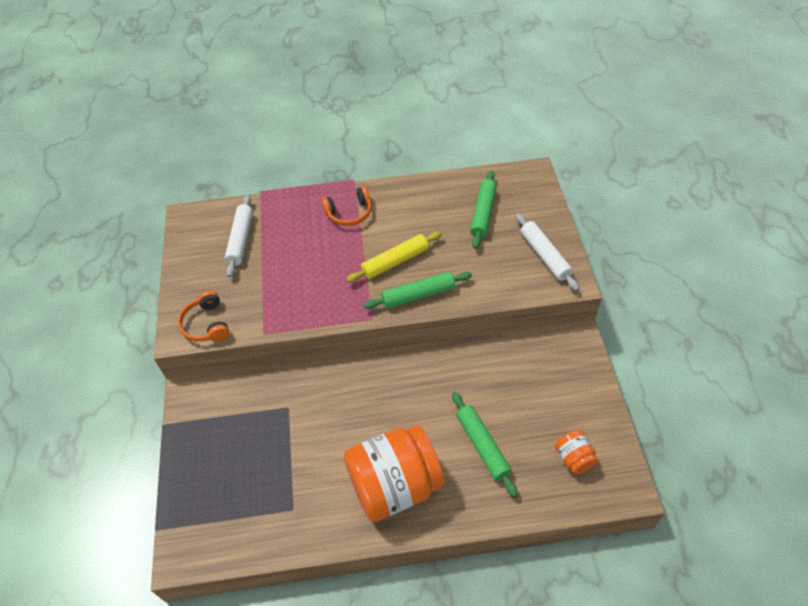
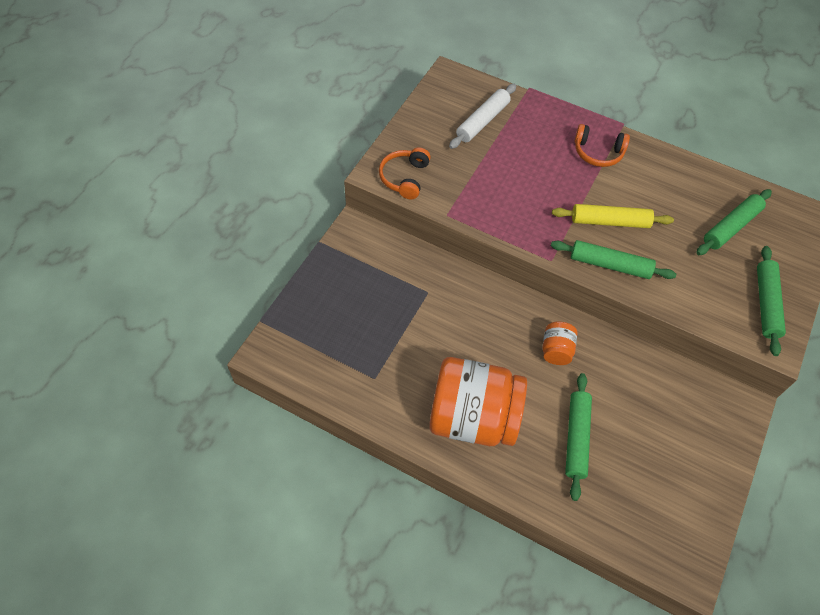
camera: 30 degrees right, 5 degrees up
(544, 256) = (766, 304): white rolling pin -> green rolling pin
(574, 458) = (656, 508): orange jar -> orange jar (556, 350)

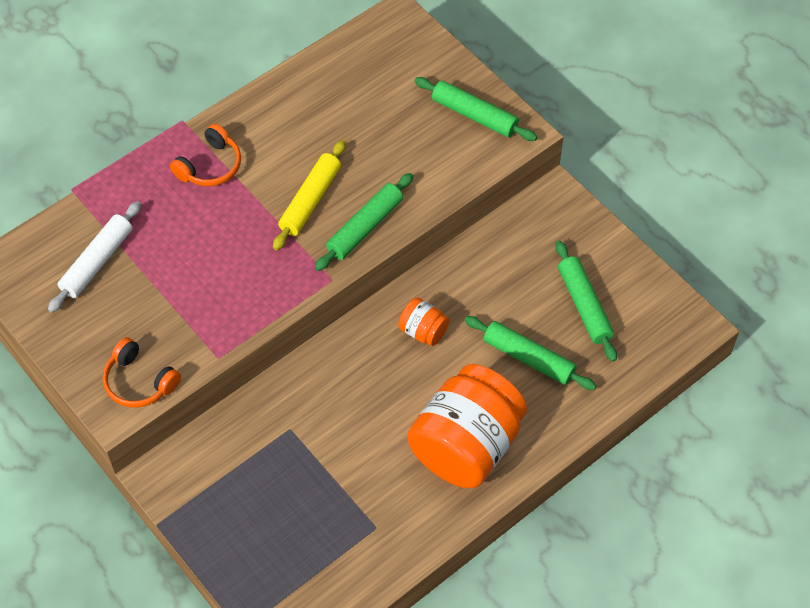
camera: 65 degrees left, 0 degrees up
(482, 121) = (97, 262): white rolling pin -> white rolling pin turned 60 degrees clockwise
(731, 227) = (372, 95): green rolling pin -> green rolling pin (584, 305)

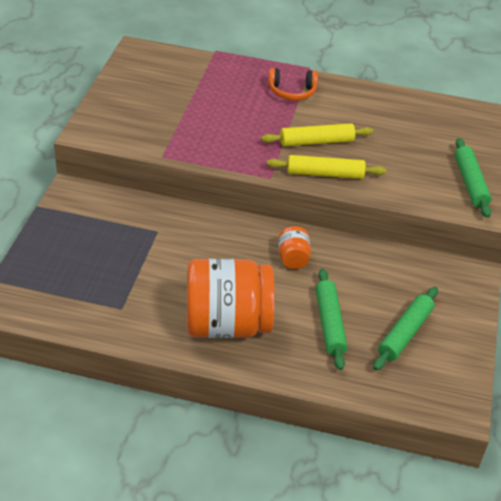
camera: 50 degrees right, 15 degrees down
(97, 262) = (178, 81): white rolling pin -> none
(139, 382) = (113, 133): orange headphones -> none
(365, 227) = (325, 174): green rolling pin -> yellow rolling pin

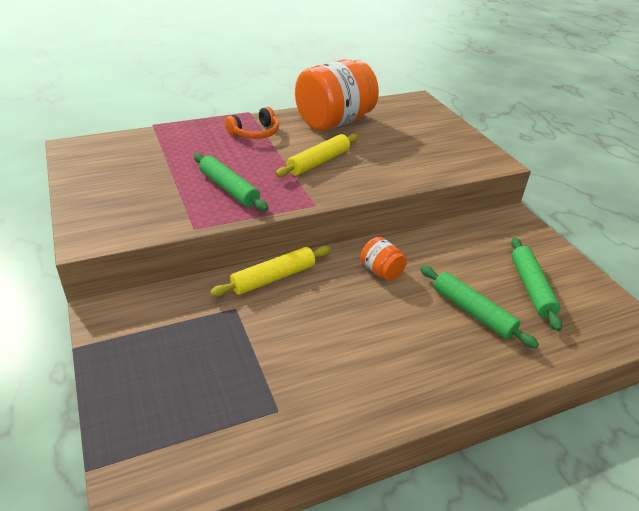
camera: 35 degrees left, 5 degrees down
(227, 324) = (394, 364): orange jar -> orange jar (334, 122)
(325, 174) = (355, 183): yellow rolling pin -> yellow rolling pin (273, 278)
(470, 183) = (461, 147): green rolling pin -> green rolling pin (229, 189)

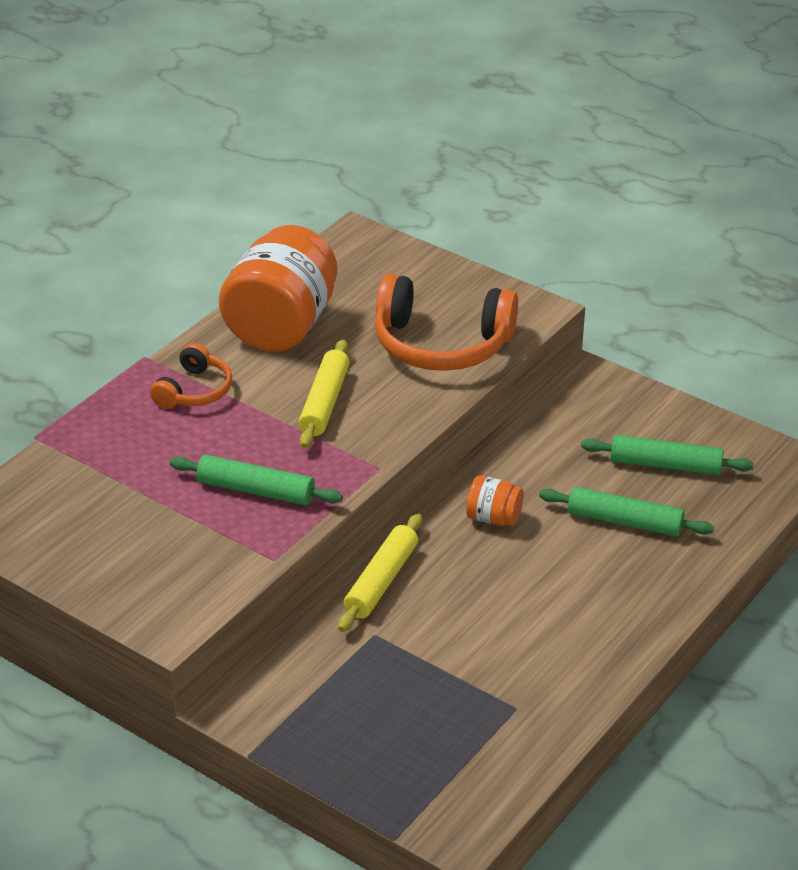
camera: 30 degrees left, 0 degrees up
(418, 159) = (441, 345): none -> orange headphones
(531, 288) = (665, 465): green rolling pin -> green rolling pin turned 45 degrees counterclockwise

